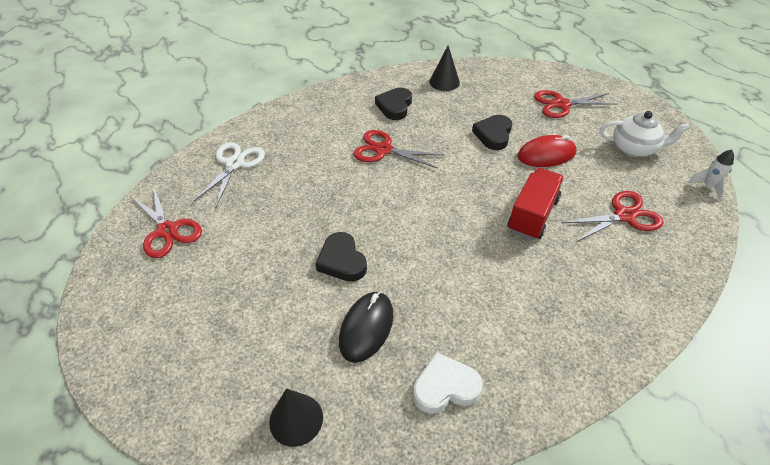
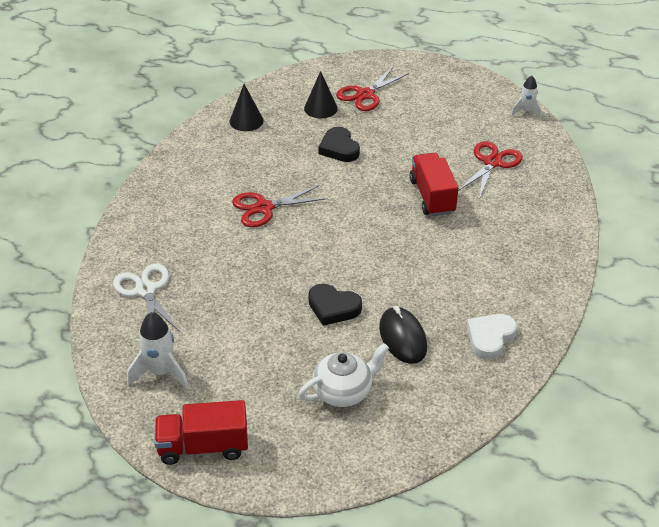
camera: 40 degrees left, 5 degrees down
(117, 310) = (203, 446): none -> red truck
(167, 230) = (161, 373): red scissors -> white rocket
(296, 419) = (421, 416): black cone -> black cone (320, 108)
(395, 106) = (228, 165): black heart -> none
(546, 155) = (396, 144): red mouse -> none
(634, 148) = (453, 106): white teapot -> white teapot (343, 392)

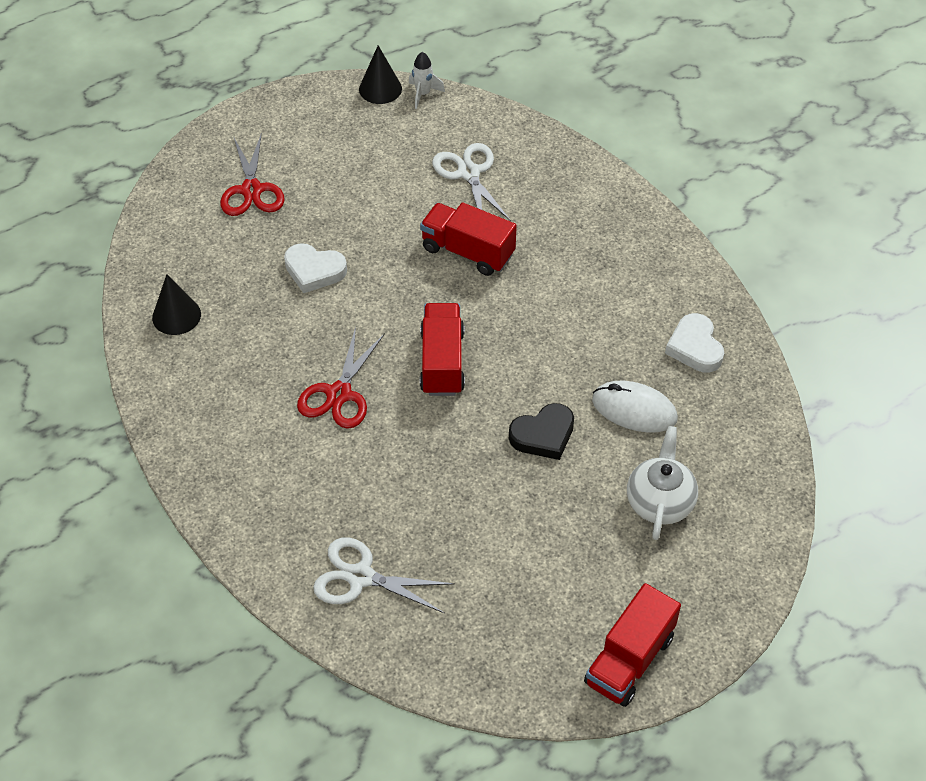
camera: 50 degrees left, 10 degrees up
(161, 373) = (497, 636): white rocket -> none
(320, 108) = (230, 240): black cone -> black cone (380, 89)
(336, 234) = (442, 362): none -> red truck
(339, 148) = (314, 271): black heart -> white heart
(402, 338) = (634, 410): black mouse -> white mouse
(492, 162) = (469, 173): red scissors -> white scissors

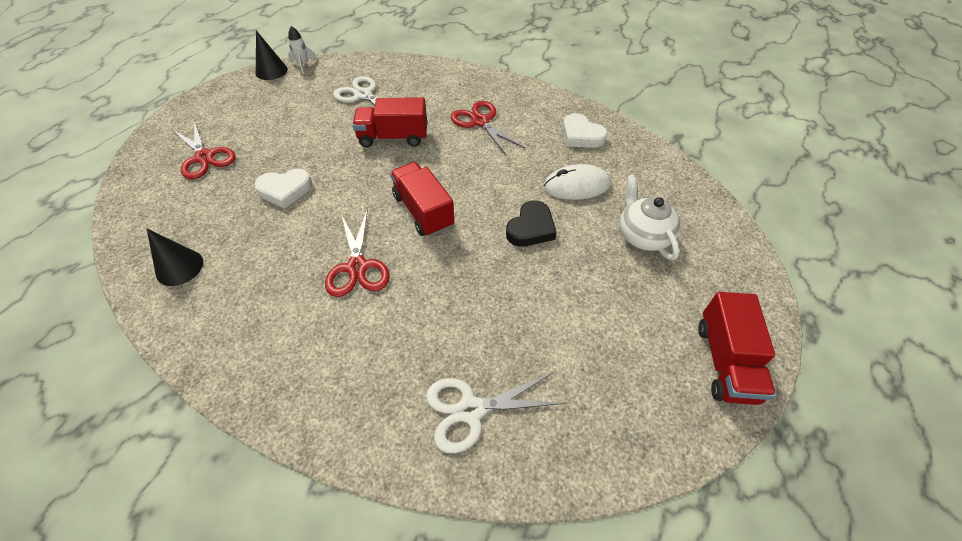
camera: 30 degrees left, 0 degrees up
(585, 274) = (480, 122): none -> red scissors

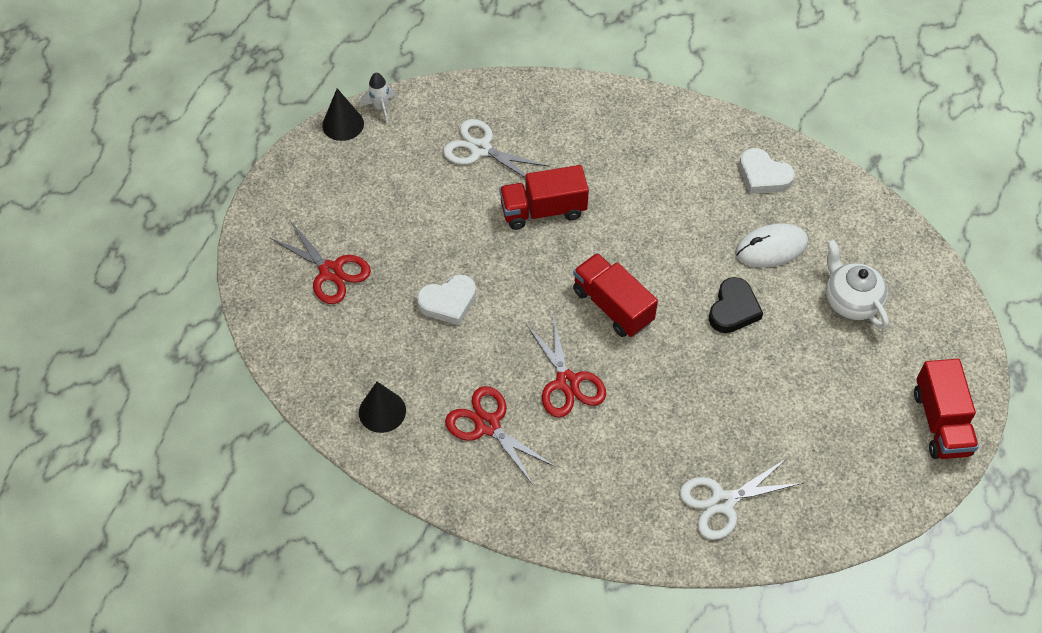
camera: 10 degrees left, 5 degrees up
(480, 122) = (640, 171): red scissors -> red scissors (487, 425)

